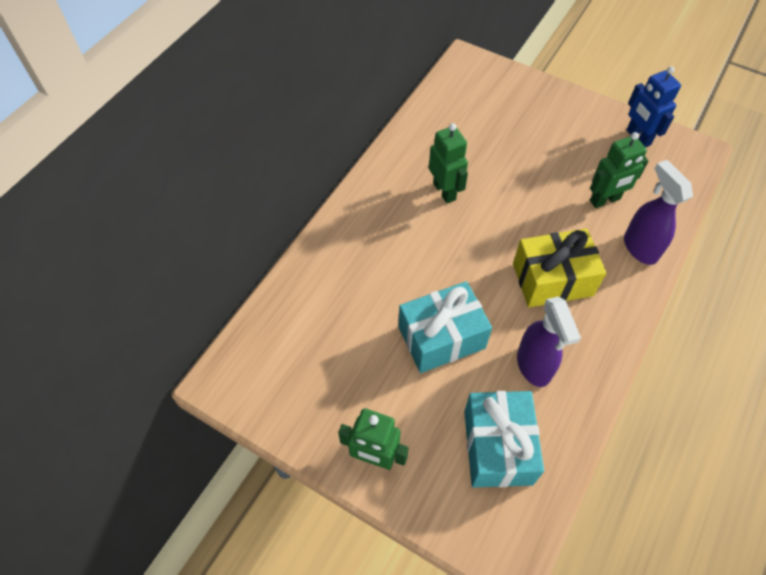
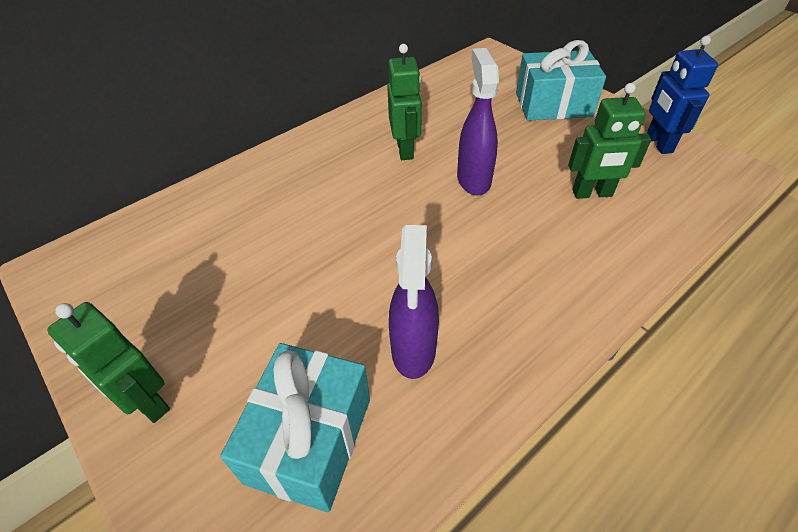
camera: 20 degrees right, 10 degrees down
(441, 337) = (316, 287): turquoise gift -> turquoise gift (553, 104)
(552, 279) = (487, 259): yellow gift -> none
(639, 248) = (619, 251): purple spray bottle -> purple spray bottle (473, 180)

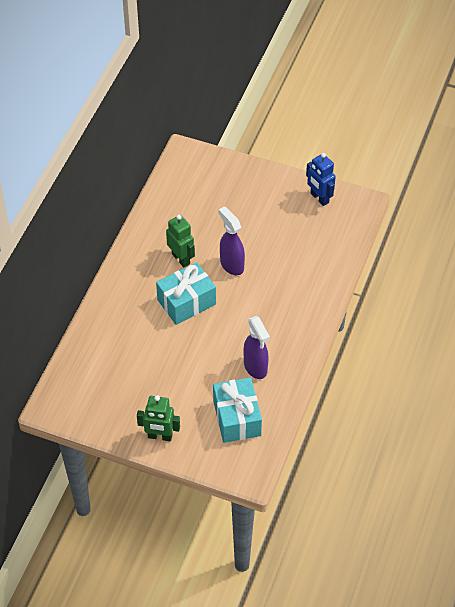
camera: 30 degrees left, 5 degrees up
(553, 104) = (248, 188): turquoise gift -> turquoise gift (186, 302)
(592, 193) = (297, 249): green robot -> none

